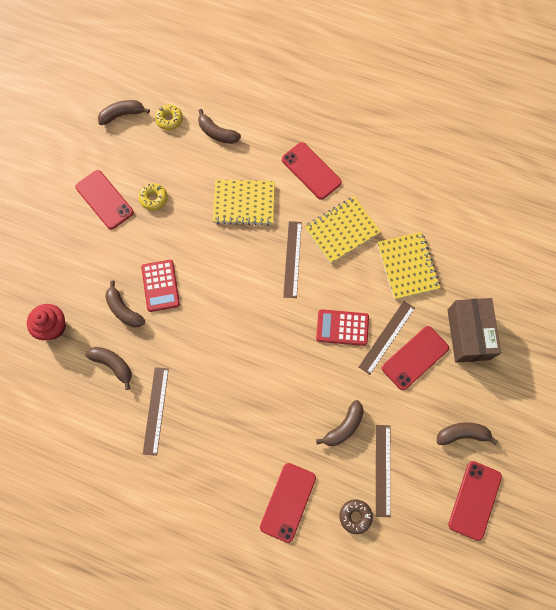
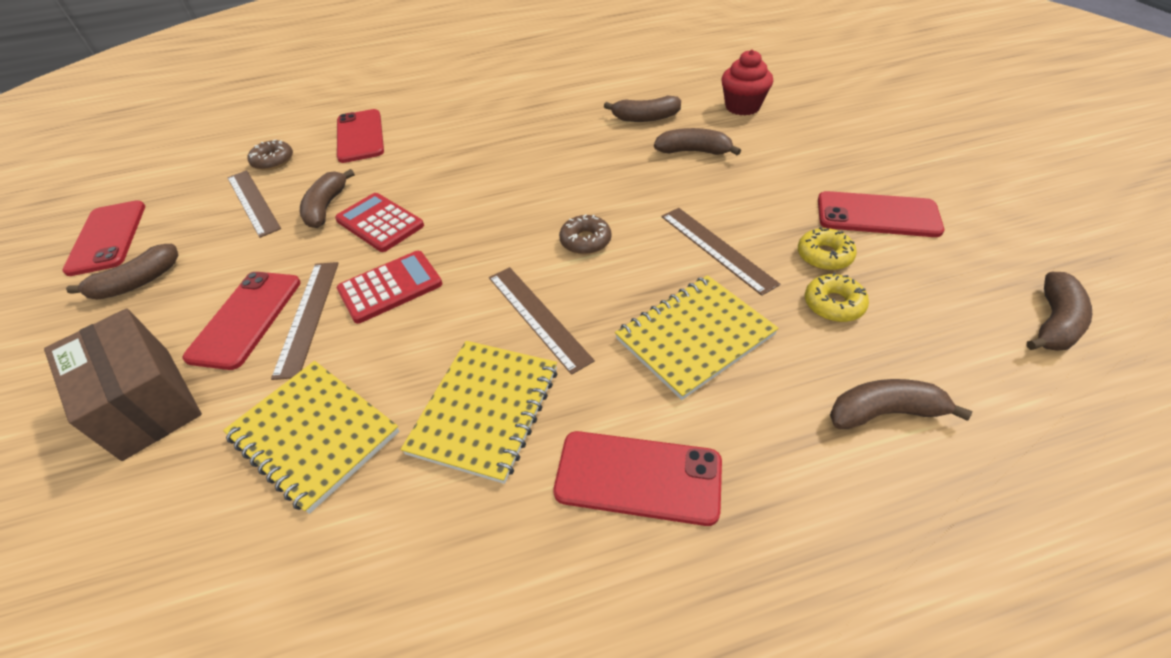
camera: 145 degrees right, 25 degrees down
(156, 410) = (561, 117): brown ruler -> brown ruler (716, 249)
(160, 286) = (683, 188): red calculator -> red calculator (380, 223)
(169, 119) = (985, 371): yellow donut -> yellow donut (833, 304)
(237, 287) = (585, 241): none -> brown donut

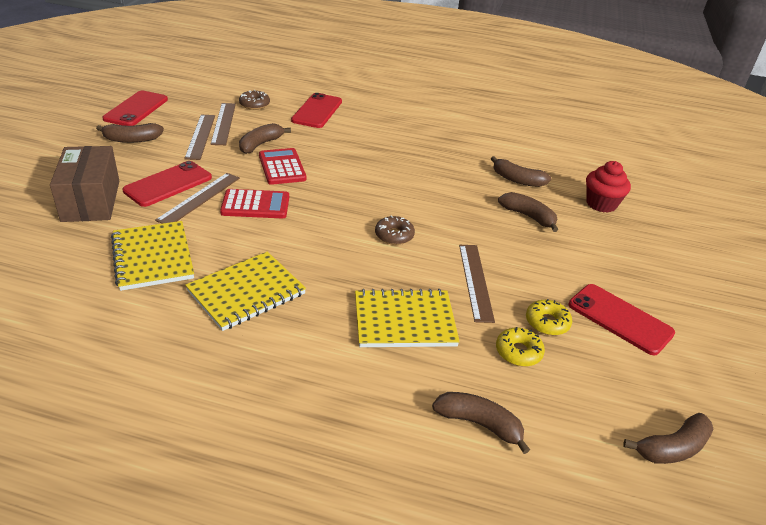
camera: 25 degrees right, 10 degrees down
(537, 317) = (322, 262): brown ruler -> brown ruler (200, 136)
(638, 477) = (294, 369): red phone -> none

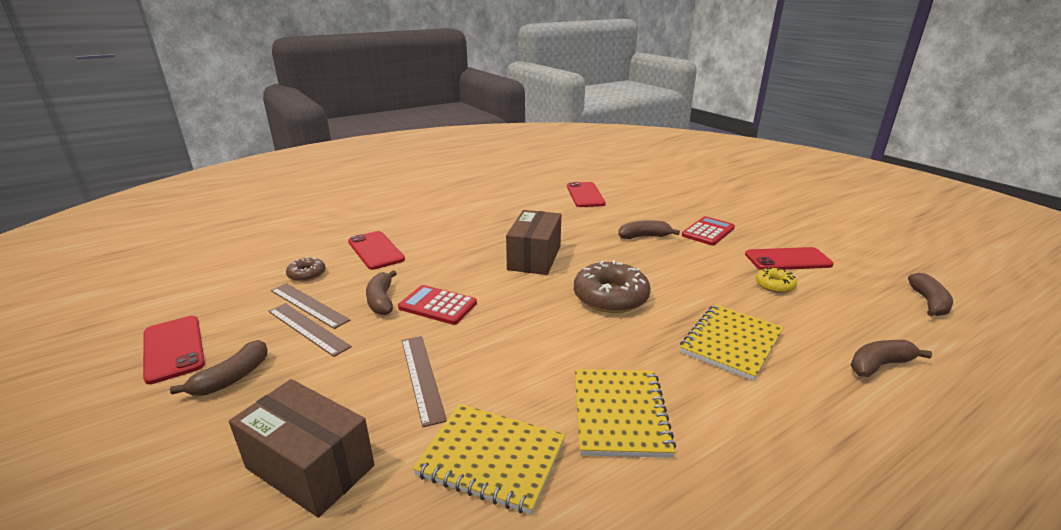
camera: 45 degrees left, 10 degrees down
(168, 184) = (365, 388): red phone -> red phone (585, 195)
(255, 205) = (479, 347): red calculator -> red calculator (708, 232)
(394, 235) = (610, 297): brown donut -> brown donut, size x1.91
(404, 177) = (534, 257): none -> brown box
(475, 281) = (704, 290): brown ruler -> none
(517, 180) = (595, 220): brown banana -> none
(518, 352) = (802, 311): yellow donut -> none
(601, 204) = (656, 209): red cupcake -> none

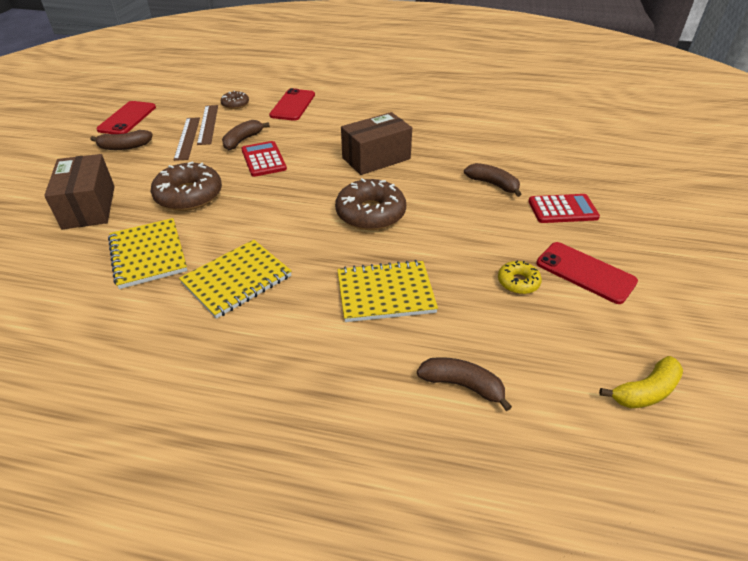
camera: 45 degrees right, 15 degrees up
(421, 377) = (189, 195): brown ruler -> brown donut
(585, 195) = (518, 125): red phone -> none
(928, 302) = (645, 391): brown banana -> yellow banana

